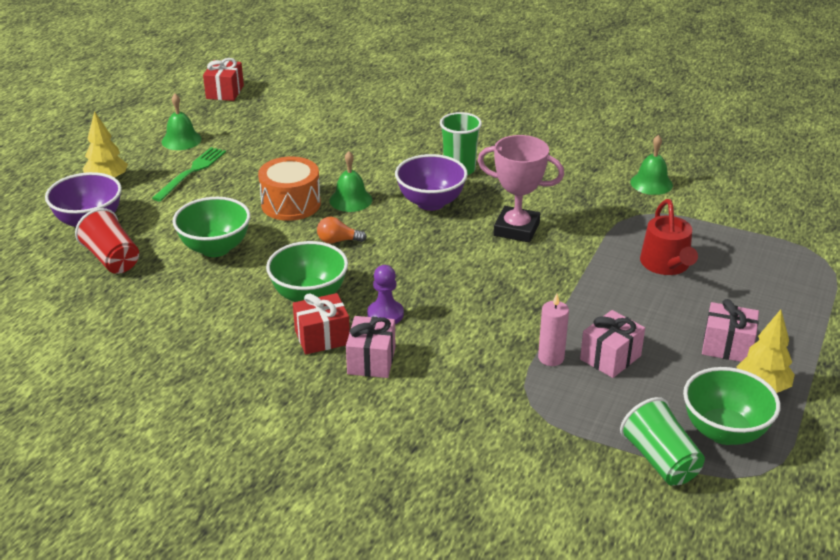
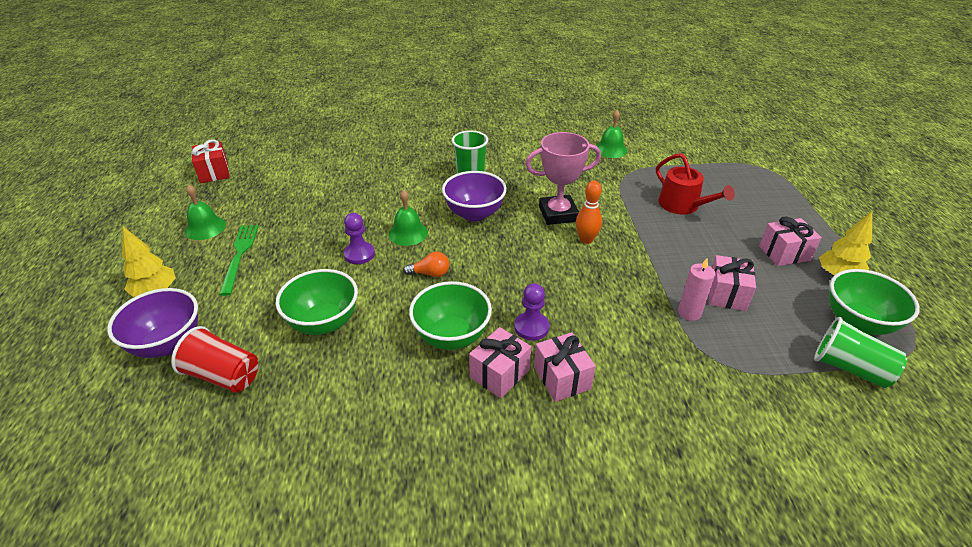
camera: 30 degrees left, 5 degrees up
(291, 204) = (359, 254): orange drum -> purple pawn
(322, 337) = (499, 373): red gift -> pink gift
(338, 241) = (430, 274): orange light bulb -> orange light bulb turned 150 degrees counterclockwise
(519, 262) = (586, 239): none -> orange bowling pin

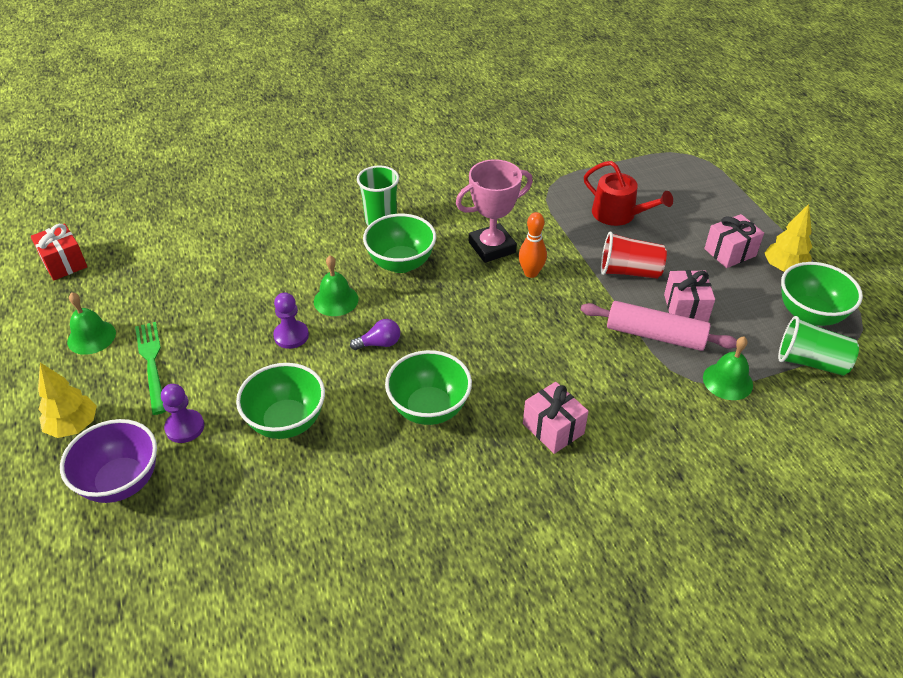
camera: 15 degrees left, 5 degrees up
(223, 375) = (203, 502): red cup -> red cup (629, 271)
(430, 274) = (379, 343): orange light bulb -> purple light bulb
(474, 214) = (401, 263): purple bowl -> green bowl
(499, 373) = (491, 437): pink gift -> none
(531, 327) = (506, 382): purple pawn -> purple pawn (185, 427)
(610, 149) = (524, 156): green bell -> green bell (727, 381)
(689, 312) = (655, 335): pink candle -> pink rolling pin

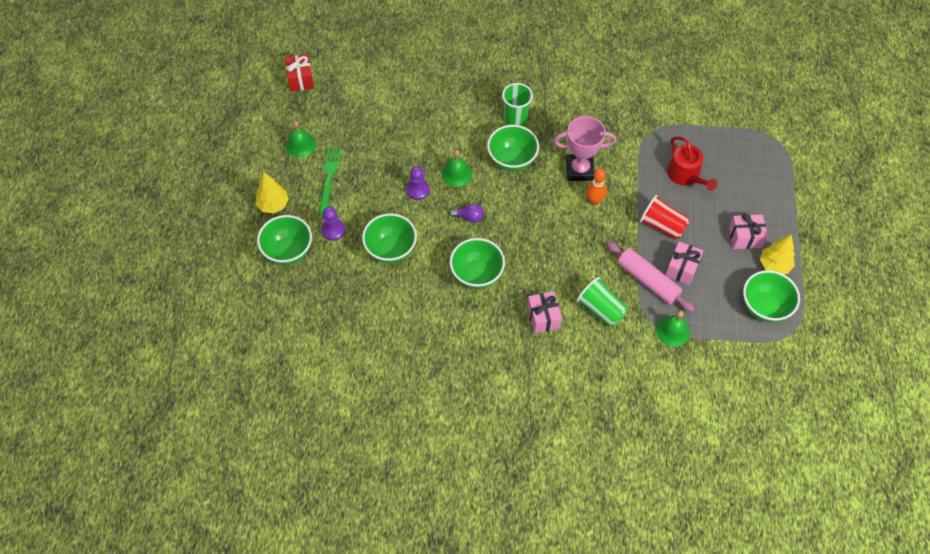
camera: 25 degrees right, 15 degrees up
(121, 482) = (288, 251): purple bowl -> green bowl
(810, 362) = (737, 340): green cup -> green cup (601, 309)

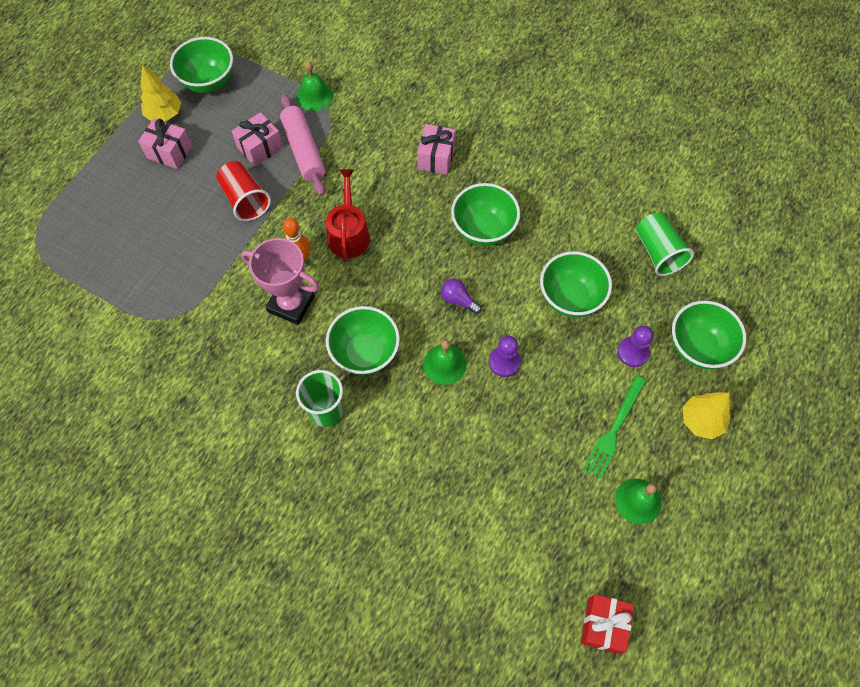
camera: 155 degrees left, 5 degrees up
(601, 309) = (371, 142): green cup -> green cup (658, 252)
(686, 175) = (174, 244): red watering can -> red watering can (348, 233)

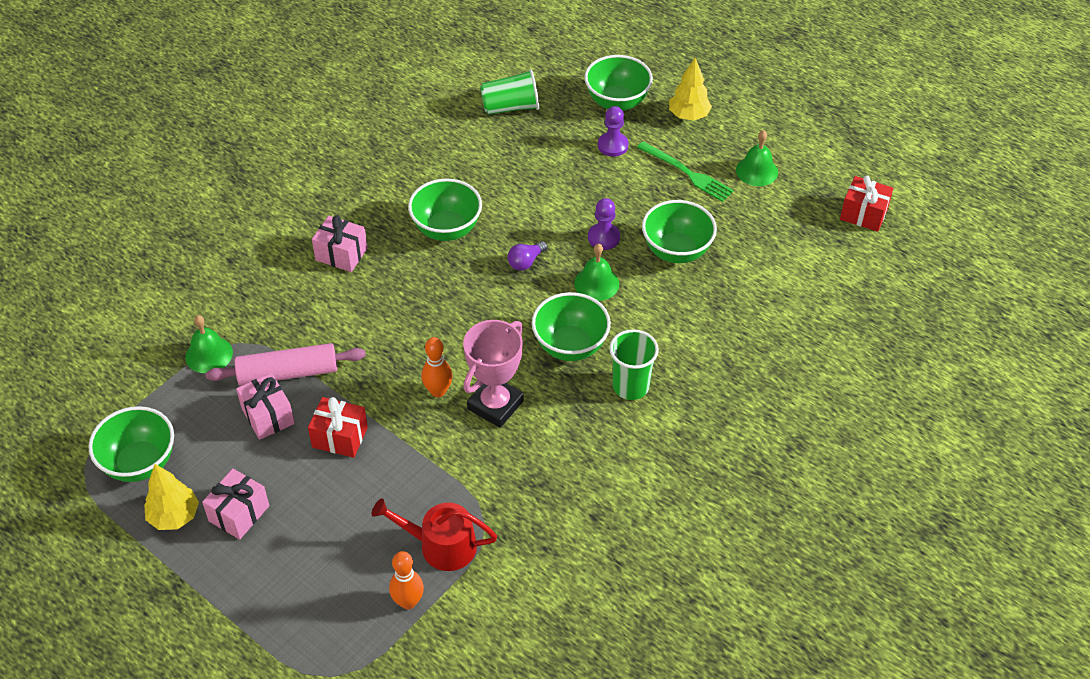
camera: 80 degrees left, 15 degrees down
(97, 278) = (408, 602): none -> orange bowling pin
(245, 199) = (340, 437): red cup -> red gift
(348, 233) = (417, 343): red watering can -> red watering can (440, 545)
(570, 298) = (545, 177): green bowl -> green bowl (676, 251)

